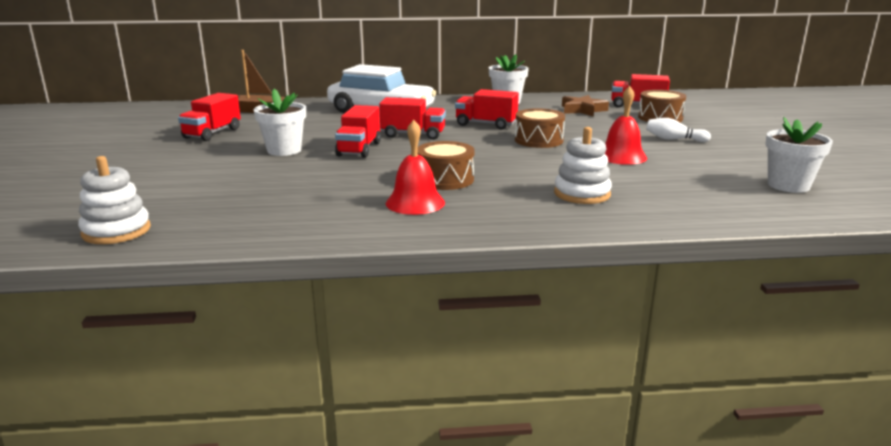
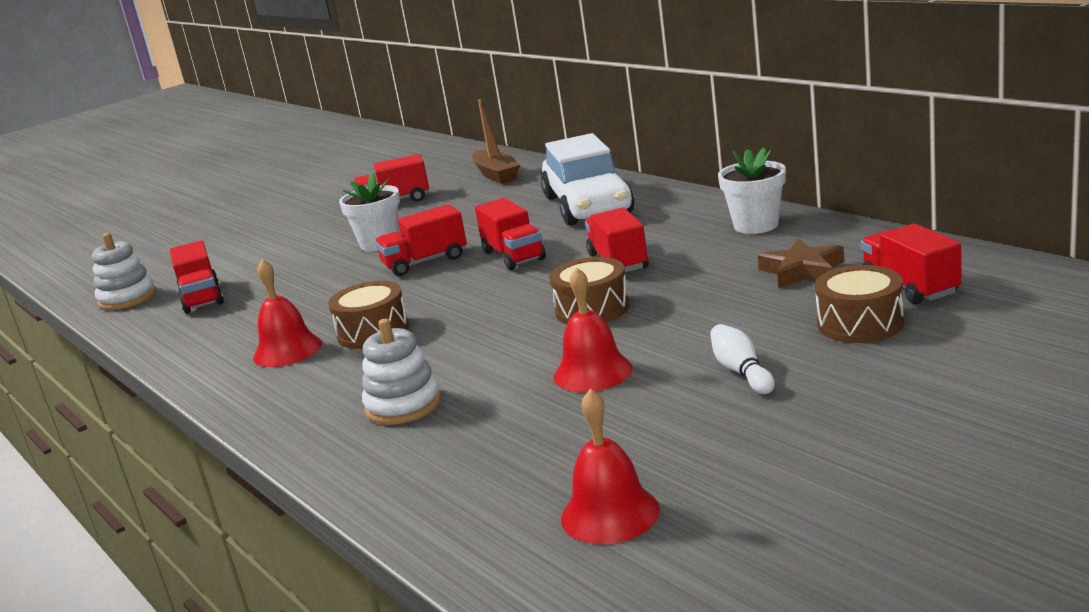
camera: 60 degrees right, 0 degrees up
(216, 208) = (202, 298): none -> red truck
(788, 185) = (610, 513): white flower pot -> red bell

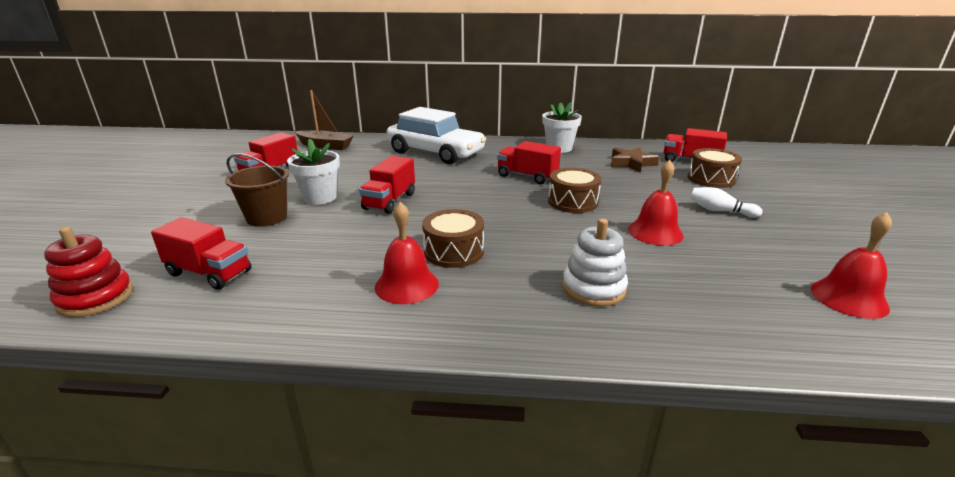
camera: 50 degrees left, 5 degrees up
(127, 298) = (95, 298): white stacking toy -> red stacking toy
(309, 256) = (267, 217): none -> brown bucket
(513, 256) = (450, 185): red truck -> none

